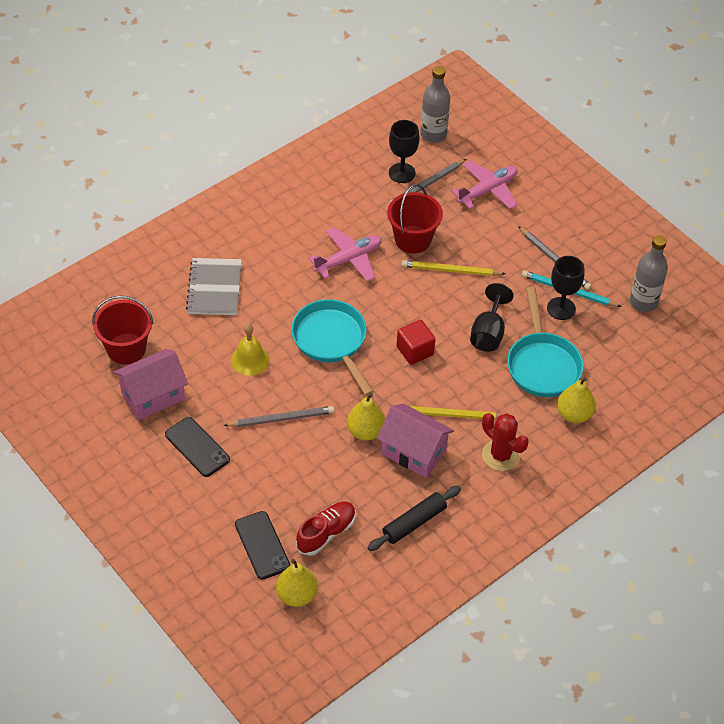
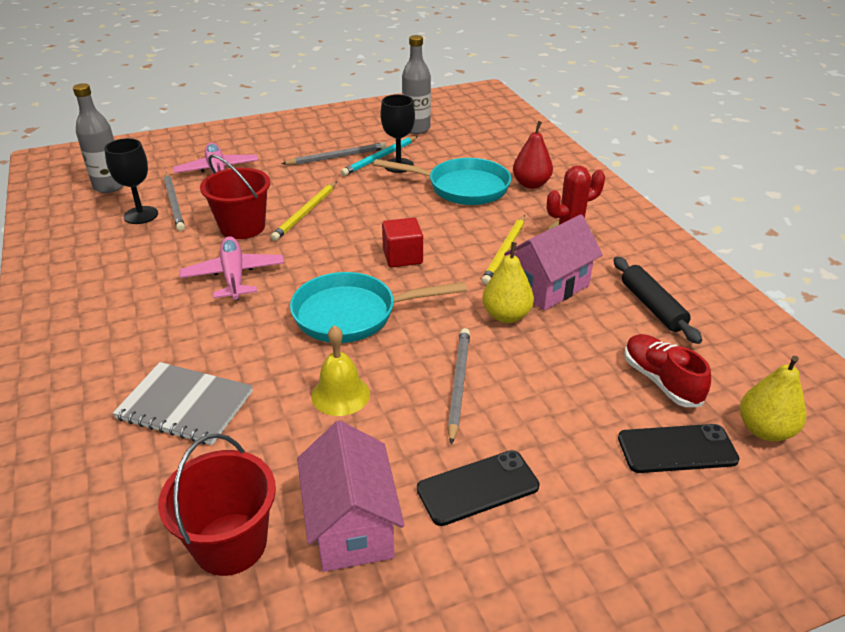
camera: 70 degrees left, 15 degrees down
(488, 333) = (405, 208): black goblet -> none
(574, 414) = (531, 184): yellow pear -> red pear

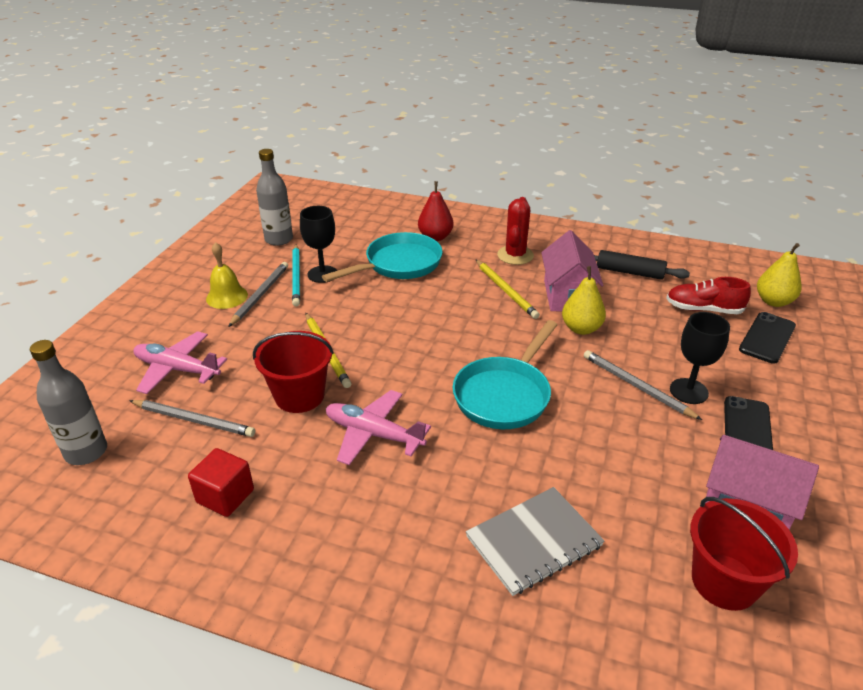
camera: 50 degrees left, 0 degrees up
(141, 215) = (182, 451): black goblet -> black goblet (688, 391)
(340, 394) = (598, 447): yellow bell -> yellow bell (227, 297)
(402, 257) = (456, 335): red cube -> red cube (225, 496)

